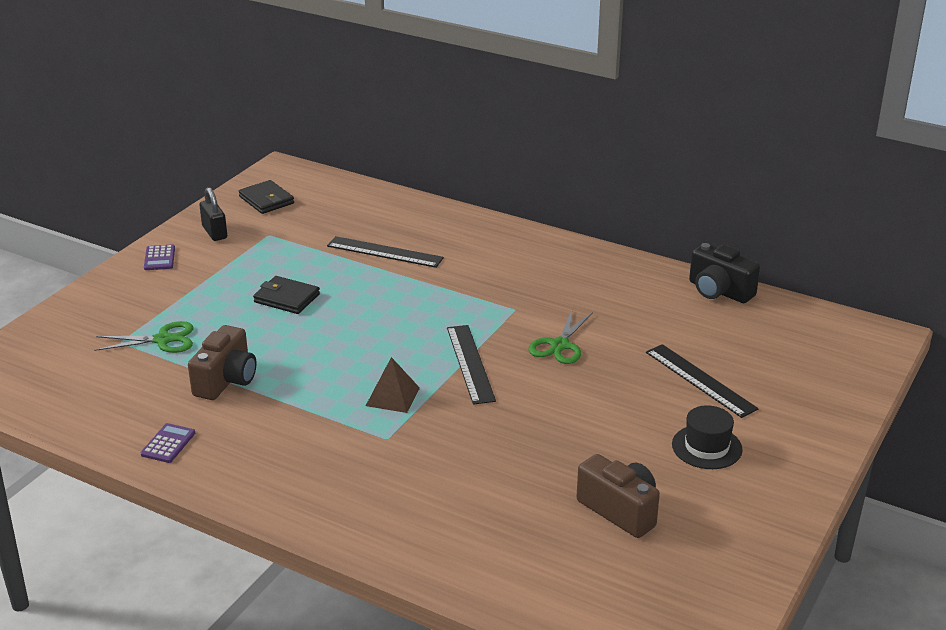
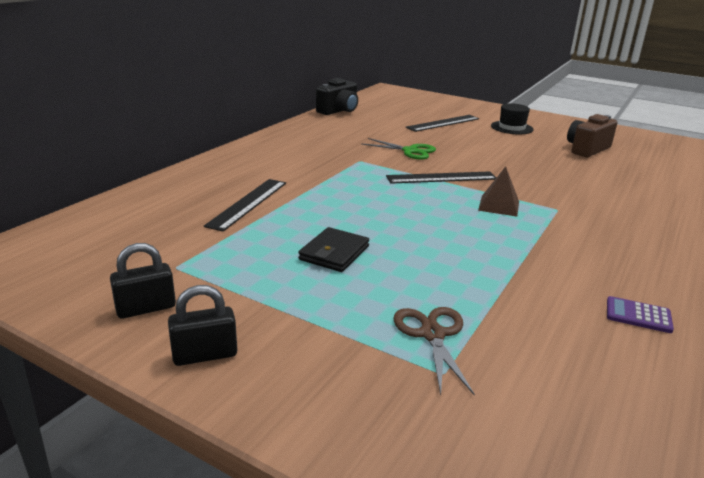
camera: 90 degrees left, 5 degrees down
(159, 258) = (205, 355): purple calculator -> black padlock
(163, 340) = (432, 334): green scissors -> brown scissors
(226, 380) = (505, 284): brown camera -> none
(266, 200) = (73, 270): black wallet -> none

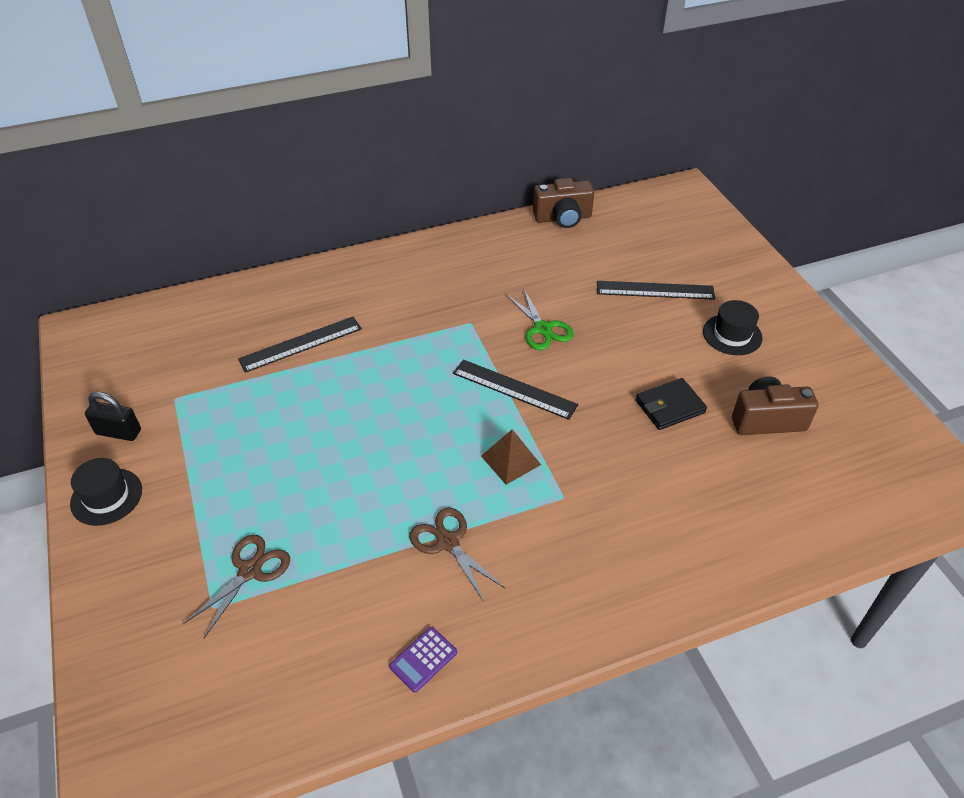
camera: 40 degrees right, 20 degrees up
(205, 355) = (106, 497): black padlock -> black hat
(334, 253) = (291, 444): black wallet -> black wallet (670, 406)
(339, 111) = (563, 218): black camera -> brown camera
(537, 254) = (448, 542): none -> brown scissors
(638, 315) = (423, 659): purple calculator -> purple calculator turned 105 degrees counterclockwise

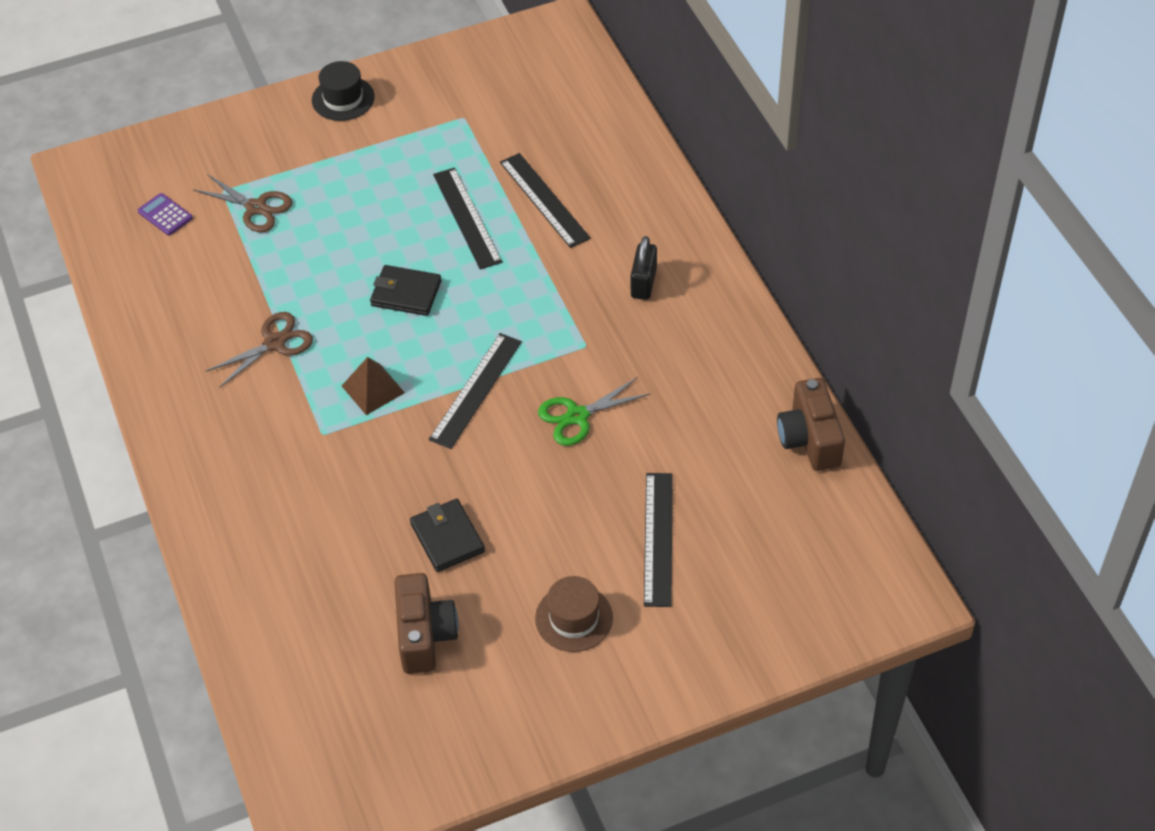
camera: 90 degrees right, 5 degrees up
(118, 432) = (419, 88): black padlock -> black padlock (643, 283)
(309, 395) = (467, 218): none -> black ruler
(396, 438) = (406, 293): none -> black wallet
(423, 659) = (157, 334): purple calculator -> purple calculator (165, 215)
(732, 334) = (574, 618): black hat -> brown hat

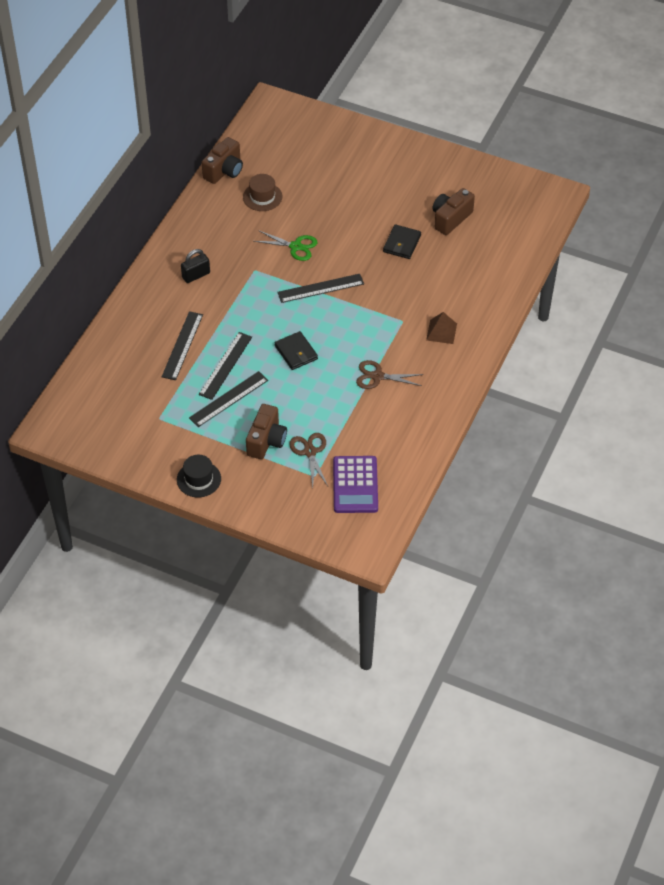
camera: 135 degrees left, 0 degrees up
(165, 215) = (355, 485): purple calculator -> purple calculator, size x2.00
(318, 182) = (266, 441): none -> brown camera
(373, 389) = (360, 322): brown pyramid -> brown pyramid (441, 332)
(574, 618) = (391, 183): brown hat -> brown hat (262, 197)
(658, 538) = (326, 183): black ruler -> black ruler (228, 399)

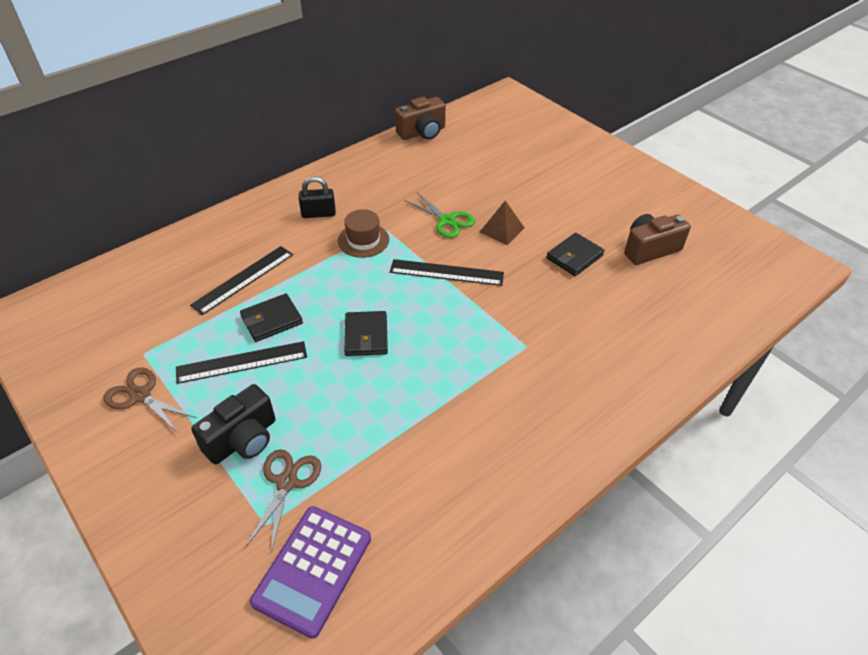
camera: 25 degrees right, 5 degrees down
(199, 479) = (115, 457): black hat -> none
(225, 365) = (272, 320): black ruler -> black wallet
(262, 197) = (444, 165): brown hat -> brown hat (363, 240)
(266, 441) = (243, 439): brown camera -> black camera
(377, 376) = (450, 408): brown scissors -> brown scissors (140, 396)
(441, 332) = (572, 380): brown pyramid -> brown pyramid (502, 230)

